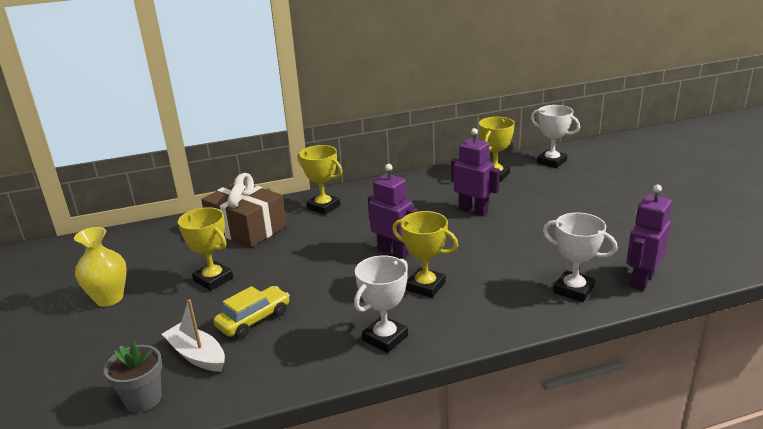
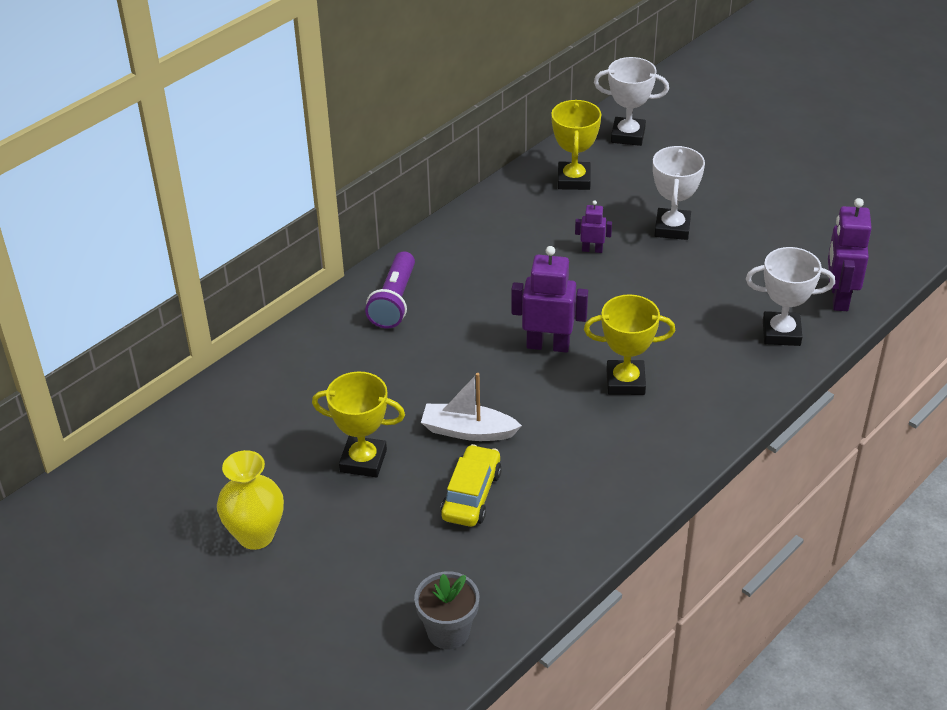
camera: 30 degrees left, 15 degrees up
(197, 355) = (452, 562): white boat -> white boat (468, 431)
(247, 228) = (323, 370): brown gift -> none
(323, 207) = (394, 301): yellow trophy -> purple flashlight
(385, 338) = (637, 463): white trophy -> white trophy (672, 228)
(473, 210) = (592, 250): purple robot -> purple robot, size x0.52

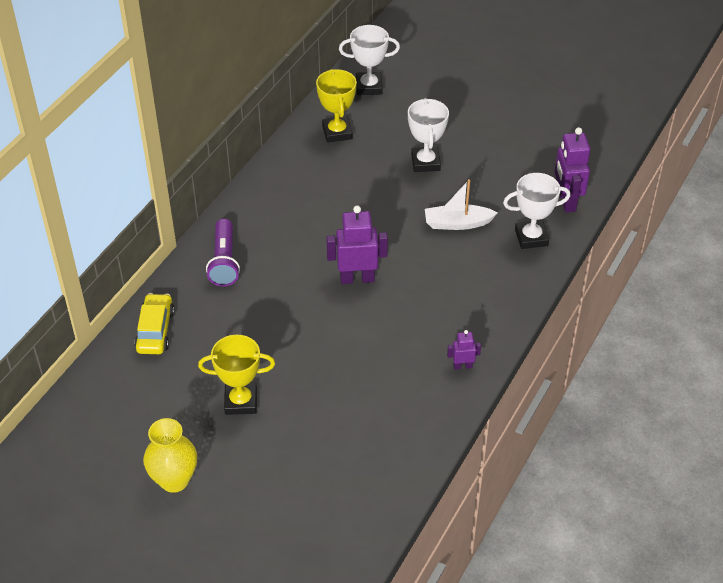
camera: 15 degrees left, 5 degrees up
(448, 632) = (349, 528): grey flower pot -> none
(468, 431) = (315, 361): white boat -> white boat (457, 223)
(471, 495) = (334, 414): yellow car -> yellow car (155, 331)
(592, 250) = (368, 191): purple robot -> purple robot (462, 366)
(625, 382) = (425, 299): yellow trophy -> none

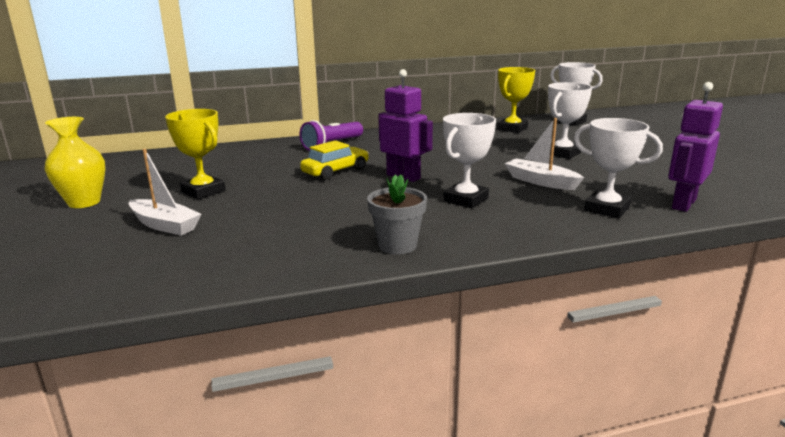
camera: 45 degrees right, 25 degrees down
(155, 331) = (234, 152): yellow car -> yellow car (335, 171)
(289, 455) = (165, 225): none -> white boat
(438, 283) = (466, 200): none -> white trophy
(462, 366) = (397, 245): purple robot -> grey flower pot

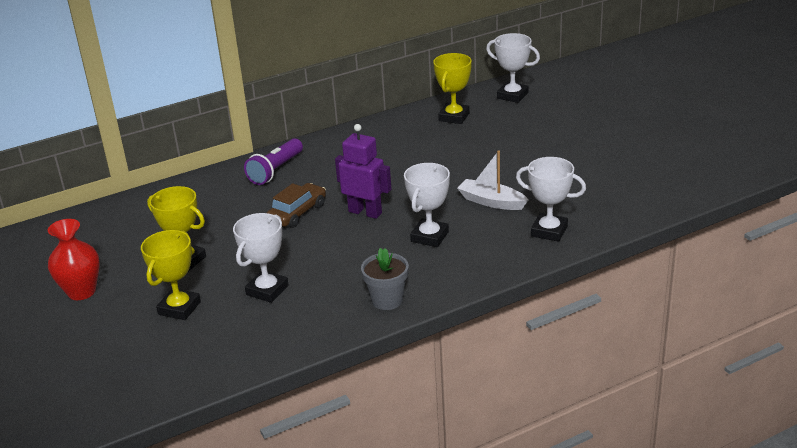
camera: 10 degrees left, 10 degrees up
(84, 202) = (81, 292): yellow vase -> red vase
(165, 225) = (179, 308): white boat -> yellow trophy
(335, 171) = (297, 213): yellow car -> brown car
(562, 153) = (508, 154): white trophy -> white trophy (267, 290)
(683, 204) = (611, 215): purple robot -> none

